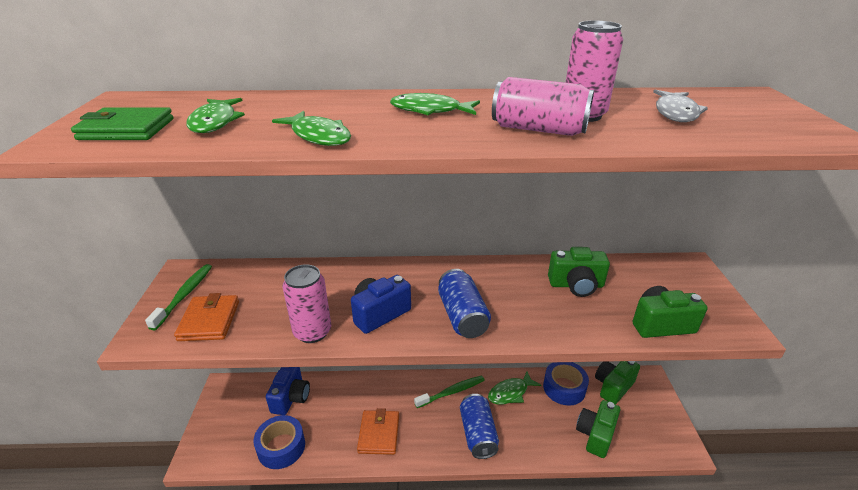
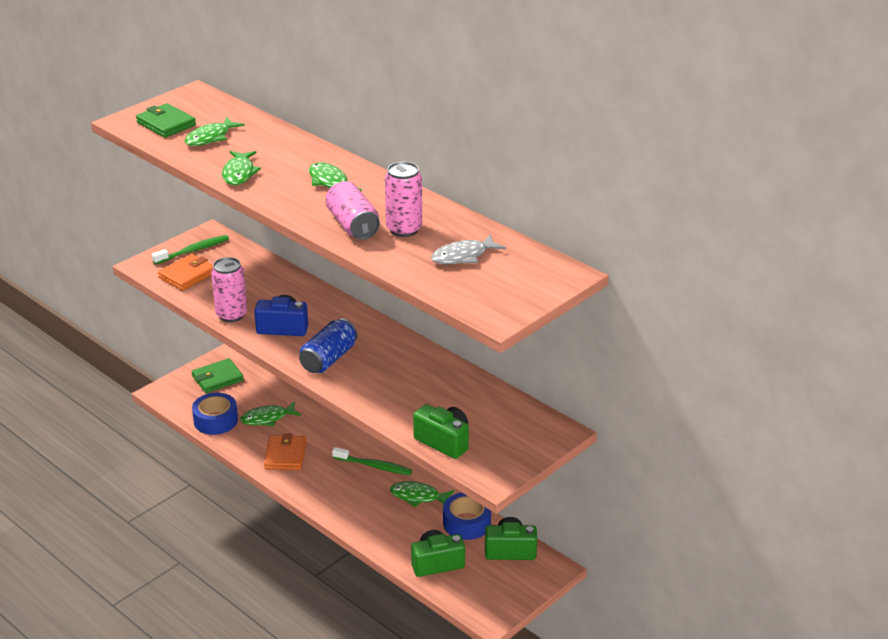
camera: 45 degrees right, 0 degrees up
(238, 407) = (217, 378): none -> green wallet
(291, 398) = (257, 394): blue camera -> none
(324, 412) = (267, 418): none -> green fish
(379, 434) = (285, 455): orange wallet -> orange wallet turned 45 degrees counterclockwise
(478, 434) = (351, 502): blue can -> none
(576, 285) = (439, 388): green camera -> none

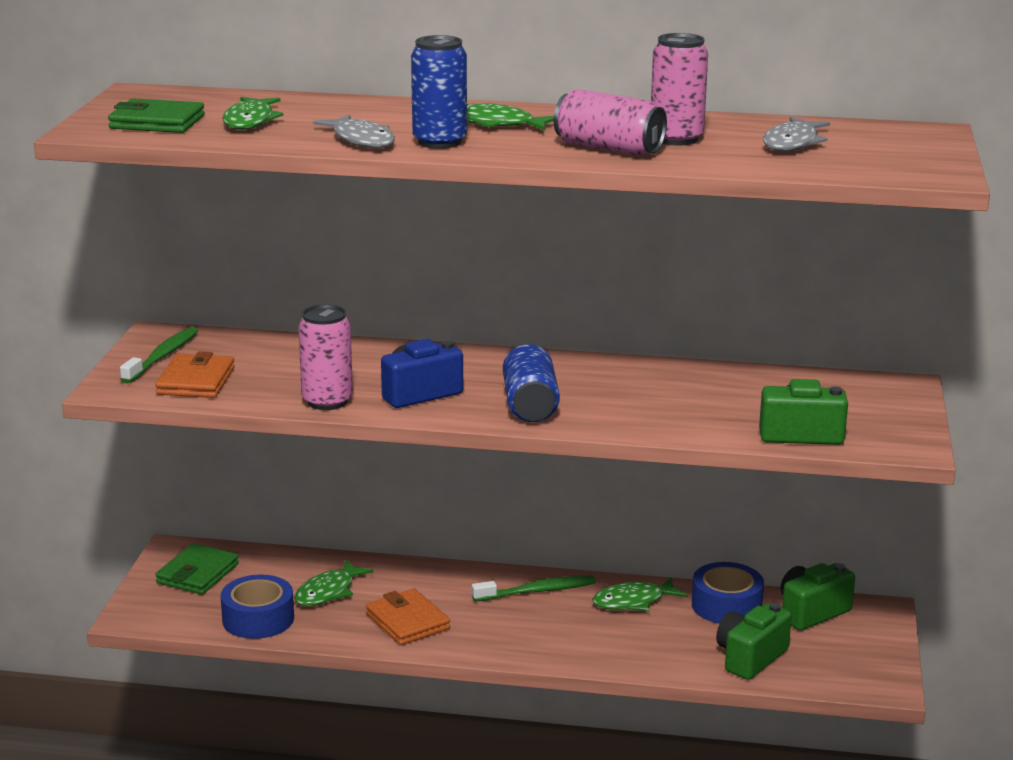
camera: 35 degrees left, 10 degrees down
(239, 173) = (361, 140): green fish -> grey fish
(275, 188) = (439, 142): none -> blue can

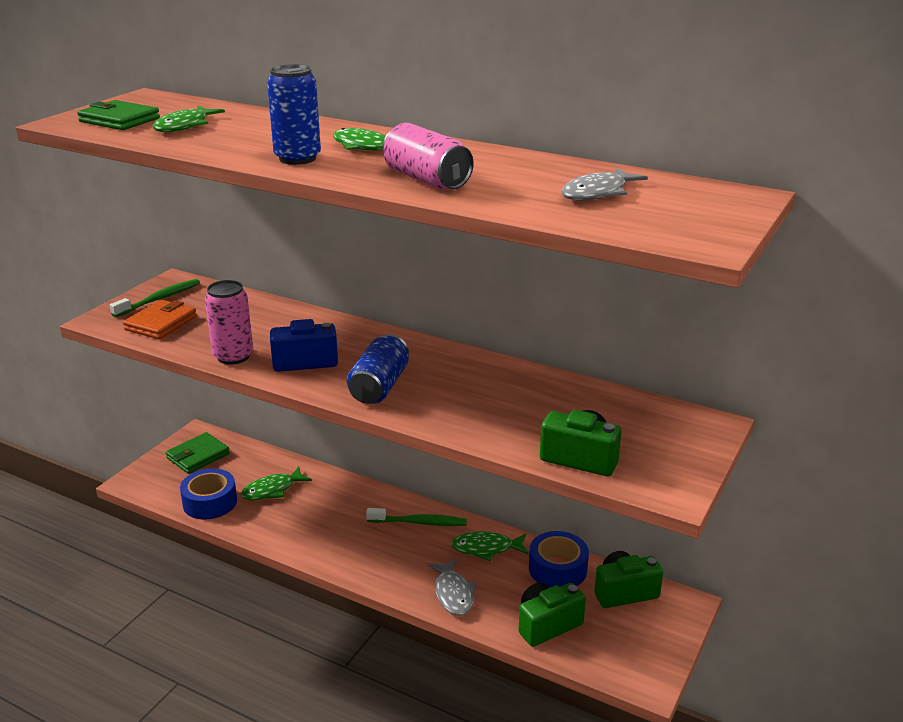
camera: 20 degrees right, 5 degrees up
(361, 140) = (240, 150): grey fish -> grey fish (453, 593)
(407, 621) = (309, 528): orange wallet -> none
(676, 139) = (497, 177): pink can -> none

